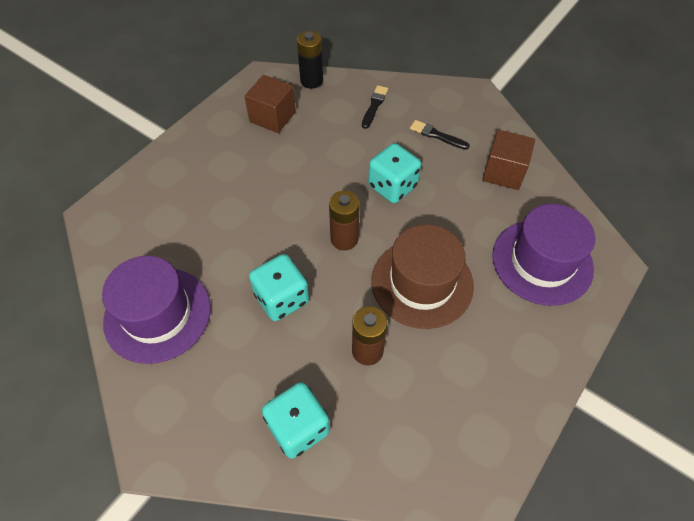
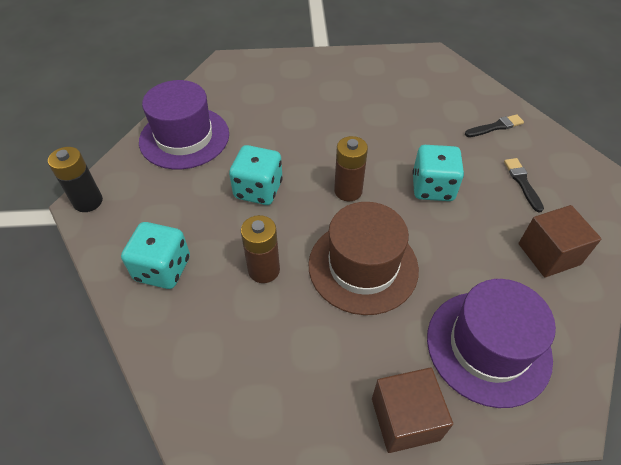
camera: 50 degrees right, 5 degrees down
(272, 117) = (405, 83): brown cube -> brown cube (405, 419)
(311, 81) = (467, 79): black battery -> black battery (88, 201)

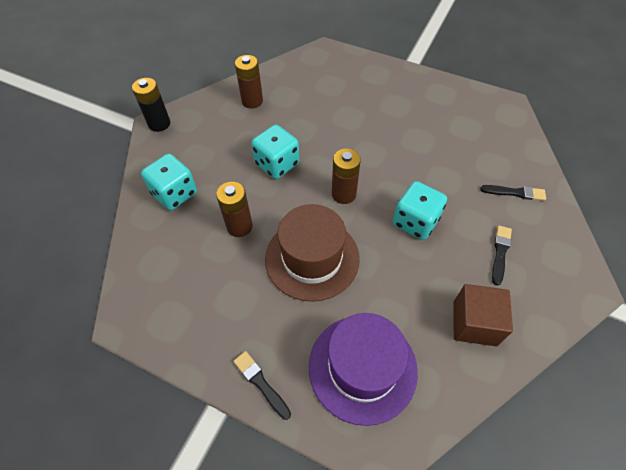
camera: 30 degrees right, 5 degrees up
(184, 137) = (252, 101): purple hat -> brown battery
(405, 419) = (261, 383): brown cube -> black brush

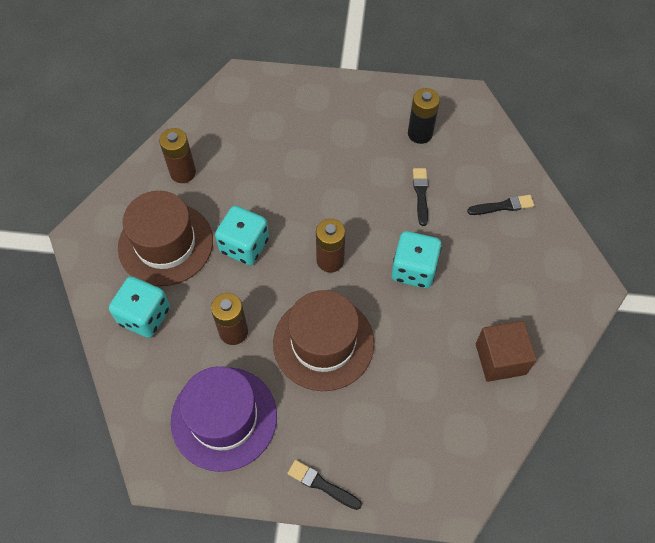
camera: 20 degrees left, 5 degrees up
(159, 124) = (84, 234): black battery -> black battery (420, 134)
(216, 146) = (165, 244): none -> brown hat
(362, 368) = (411, 437): purple hat -> purple hat (224, 418)
(500, 252) = (505, 278): black brush -> black brush (421, 194)

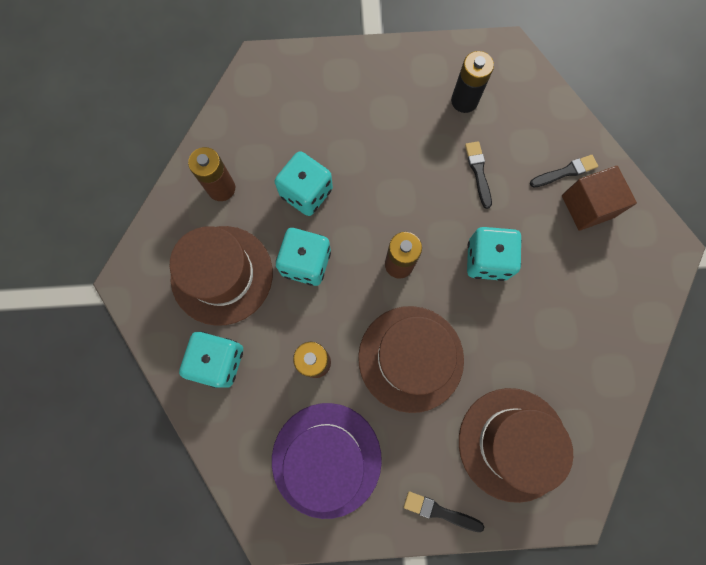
camera: 10 degrees left, 15 degrees up
(258, 188) = (306, 193): none -> turquoise dice
(405, 435) = (512, 443): none -> brown hat
(500, 359) = (592, 344): brown cube -> brown cube (587, 206)

